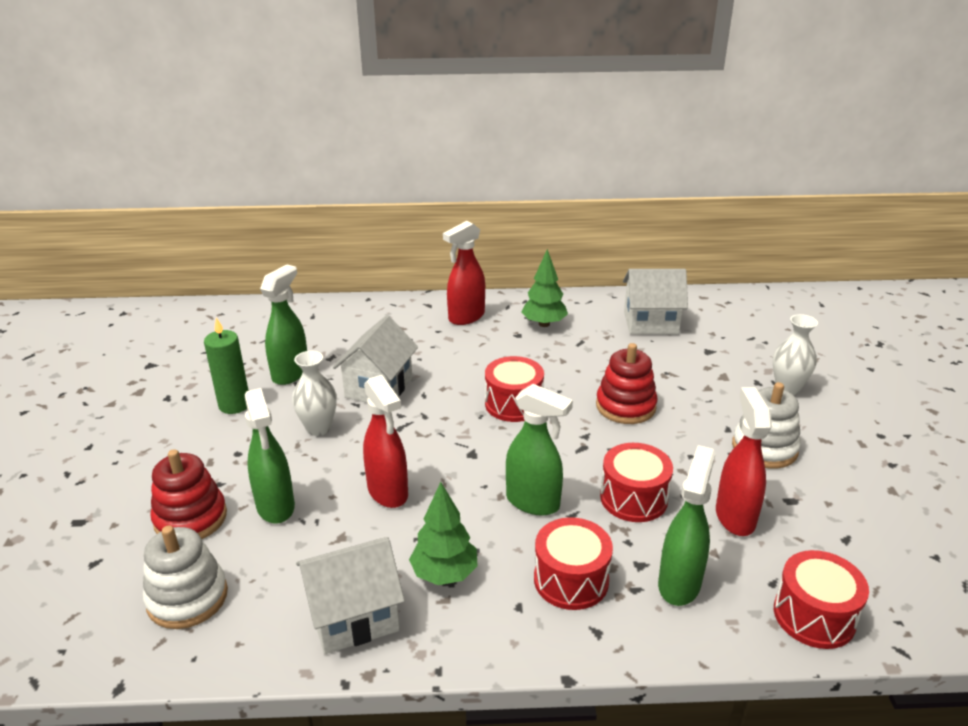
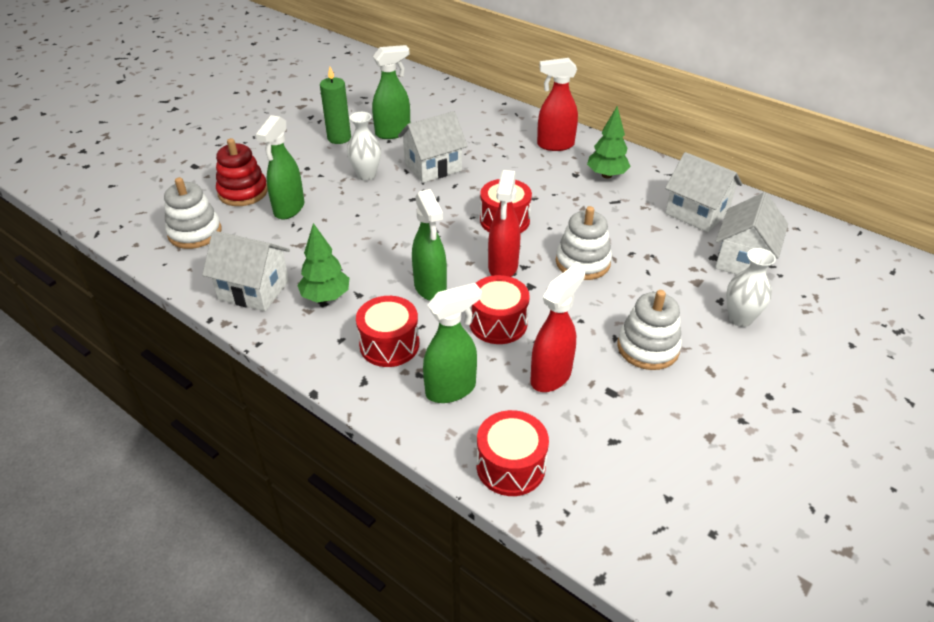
camera: 40 degrees right, 10 degrees up
(388, 492) = (355, 234): red spray bottle -> red spray bottle (503, 267)
(625, 406) = (582, 262): red stacking toy -> white stacking toy
(729, 343) = (743, 260): none -> white house

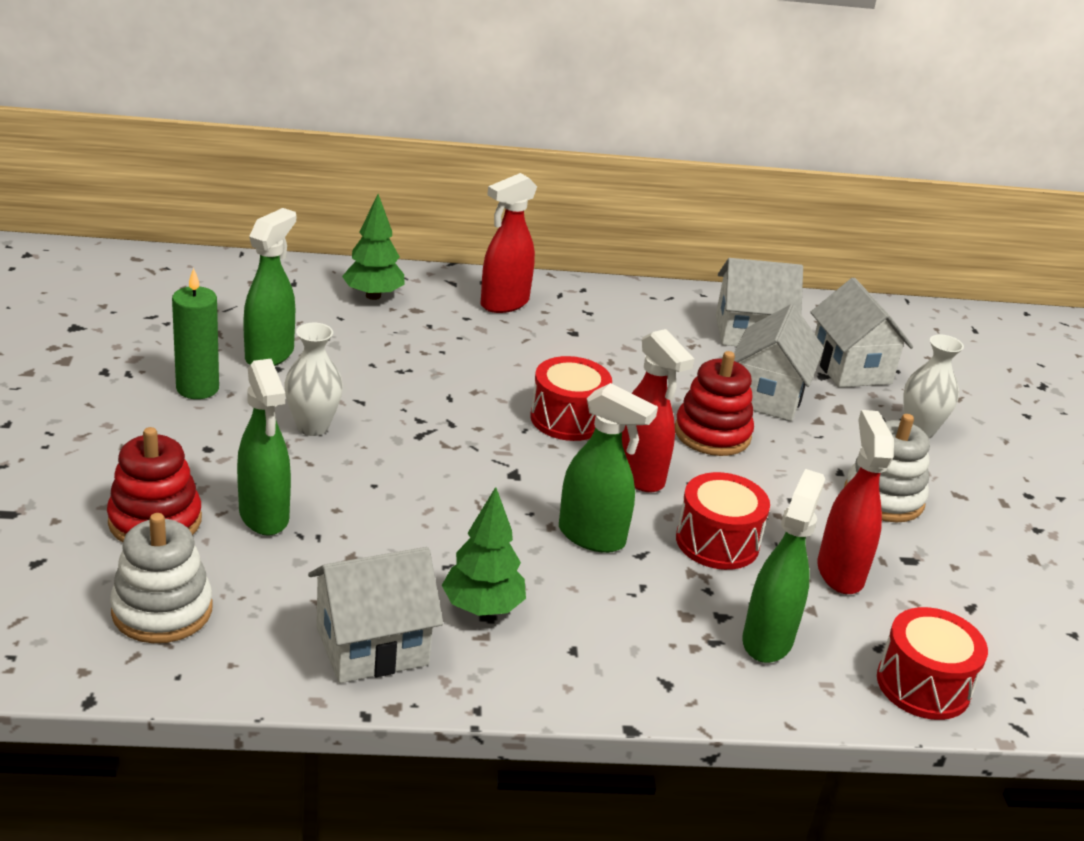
camera: 45 degrees left, 10 degrees down
(389, 345) = (637, 626): red drum -> none
(433, 167) = (389, 383): white house -> white house (767, 396)
(582, 262) = (712, 434): white stacking toy -> red stacking toy
(606, 175) = (608, 321): green tree -> green tree (373, 296)

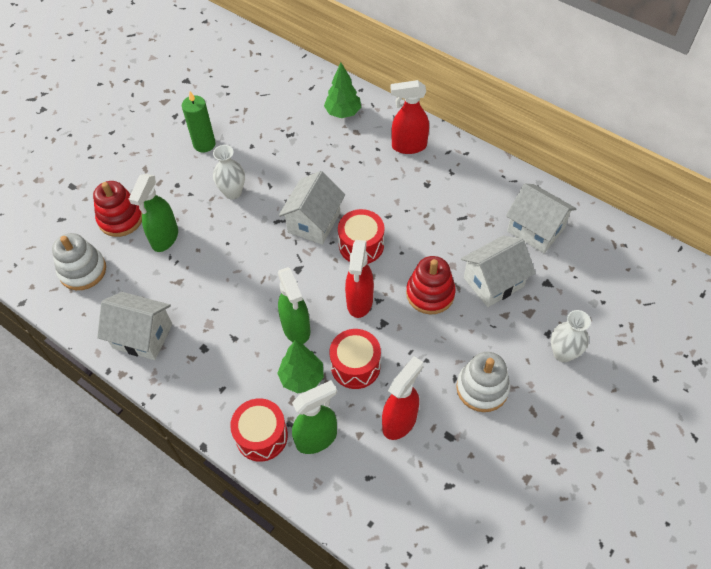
camera: 45 degrees right, 25 degrees up
(270, 355) = (255, 135): green spray bottle -> none
(482, 608) = (206, 342): green tree -> green tree (302, 378)
(850, 368) = (572, 285): white house -> white house (314, 222)
(923, 685) = (366, 513): red drum -> red drum (261, 436)

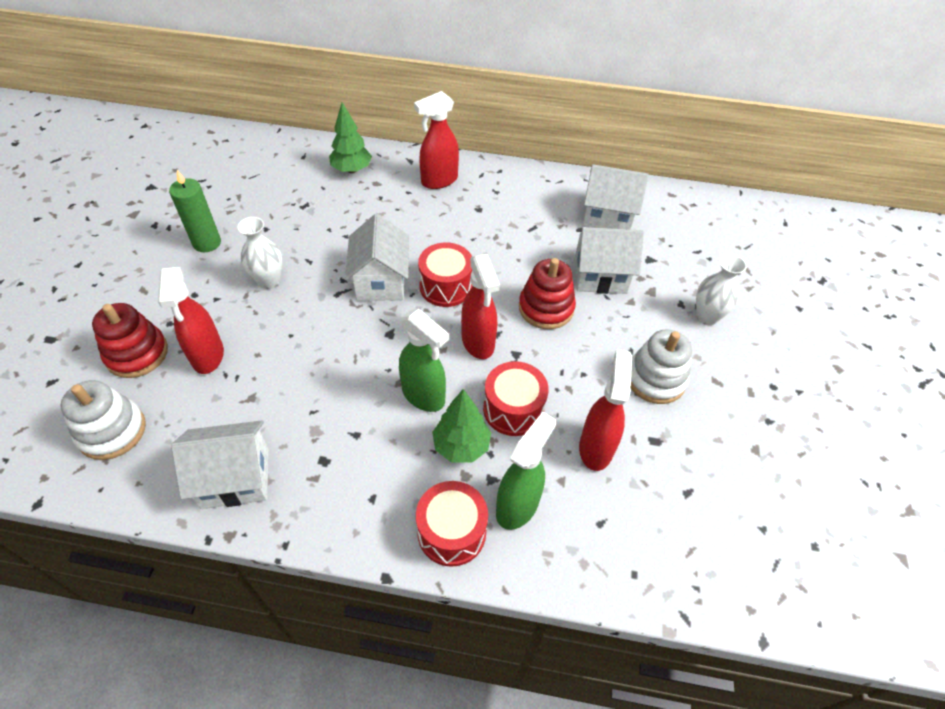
camera: 30 degrees left, 5 degrees down
(164, 238) = (208, 356): green spray bottle -> red spray bottle
(493, 282) = (600, 276): white house -> white house turned 60 degrees clockwise

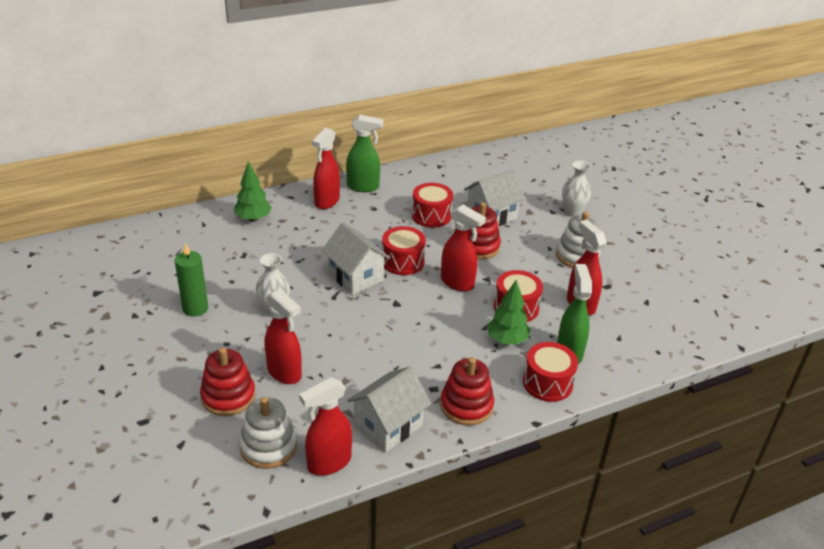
camera: 35 degrees left, 15 degrees down
(140, 486) = (328, 463): none -> red spray bottle
(335, 504) = (466, 406): none -> red stacking toy
(424, 396) = (456, 326): green spray bottle -> green spray bottle (363, 187)
(531, 245) = (431, 215): none -> red drum
(608, 216) = (462, 181): white house -> none

